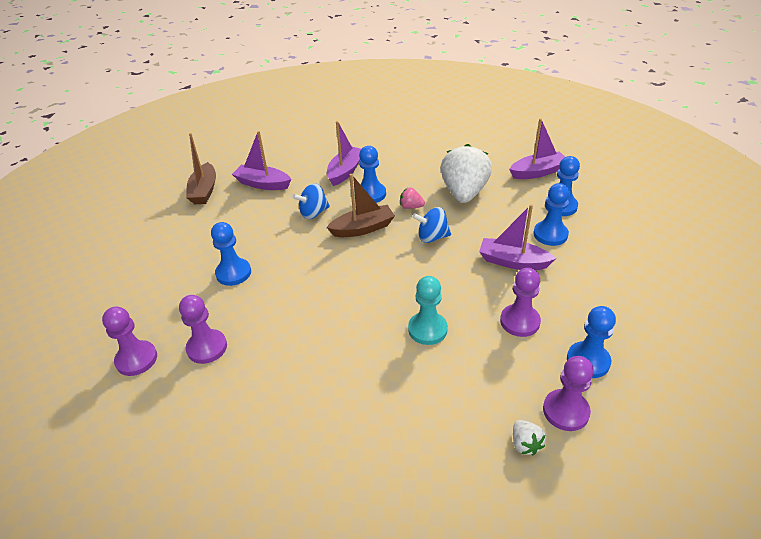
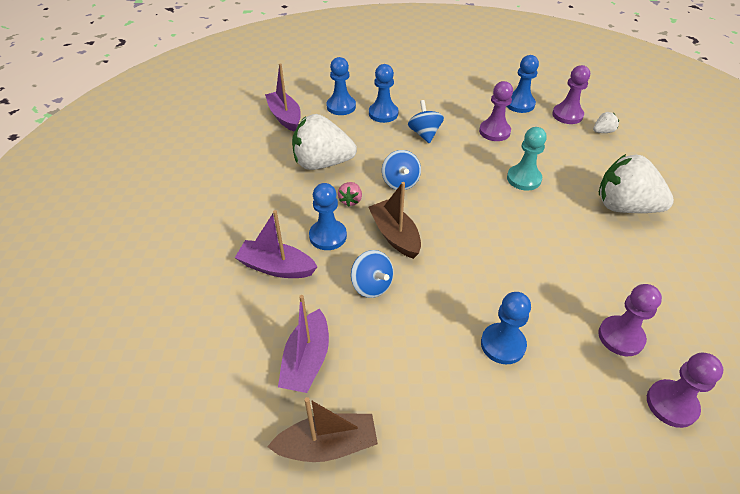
camera: 100 degrees left, 5 degrees up
(365, 412) = (624, 207): none -> white strawberry
(513, 262) = (424, 134): purple boat -> blue spinning top

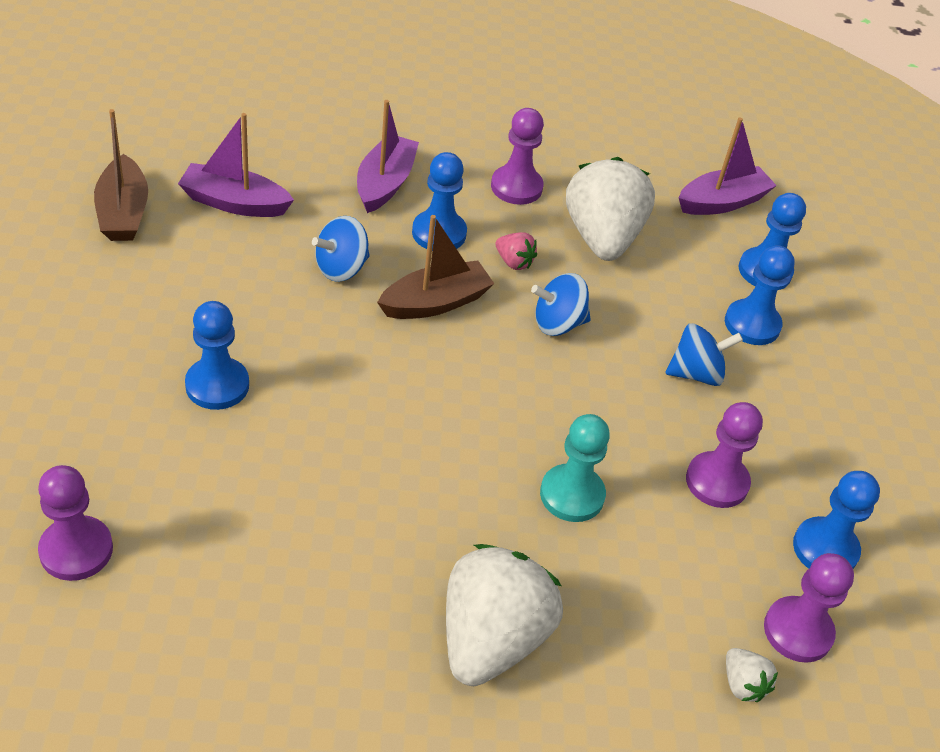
camera: 85 degrees right, 0 degrees up
(350, 200) = (514, 262): pink strawberry -> pink strawberry turned 150 degrees counterclockwise
(621, 337) = (200, 528): purple pawn -> purple pawn (516, 187)

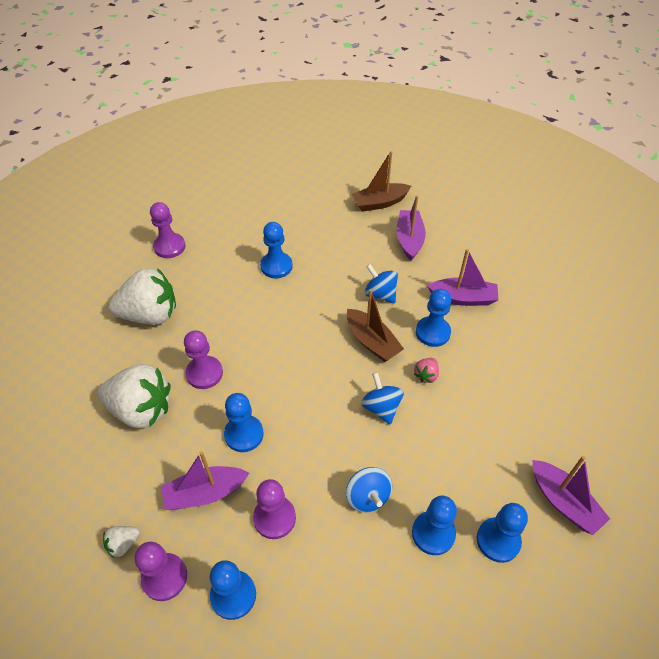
camera: 85 degrees right, 5 degrees up
(516, 187) = (500, 365): purple pawn -> purple pawn (204, 373)
(572, 495) = (244, 434): turquoise pawn -> blue pawn
(602, 238) = (476, 423): white strawberry -> white strawberry (150, 314)
(668, 561) = (205, 493): none -> purple boat

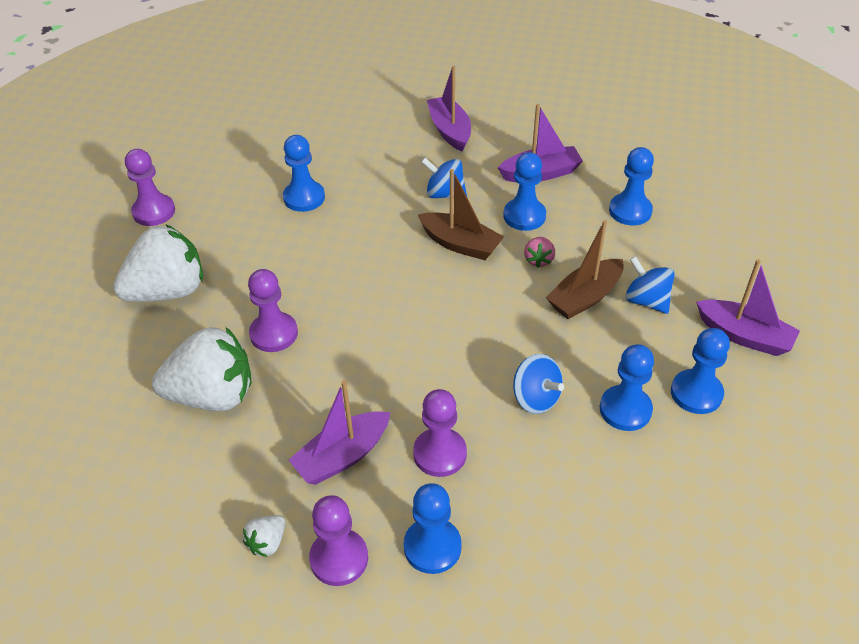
camera: 20 degrees left, 5 degrees down
(244, 434) = (357, 381): blue pawn -> blue pawn (630, 211)
(379, 203) = (395, 101): brown boat -> brown boat (585, 297)
(381, 407) = (505, 306): blue spinning top -> blue spinning top (646, 301)

